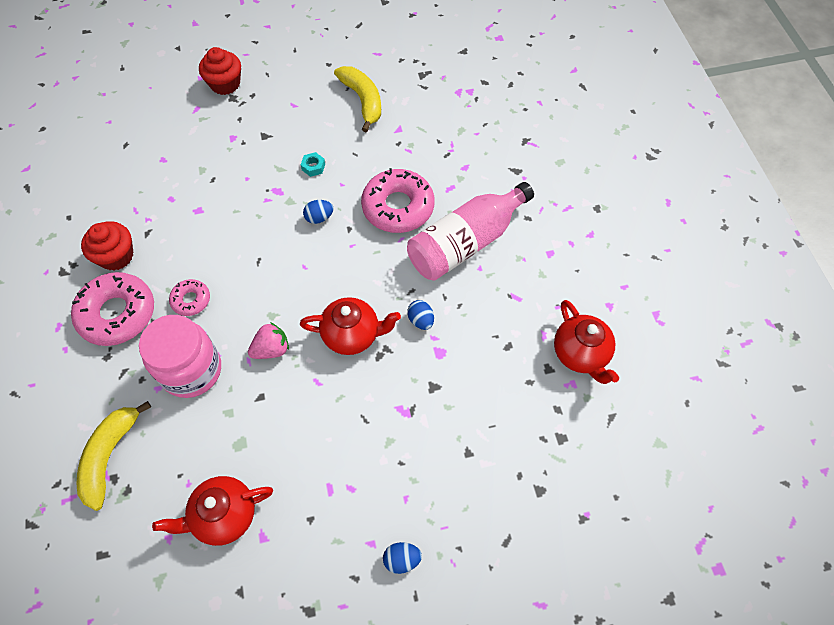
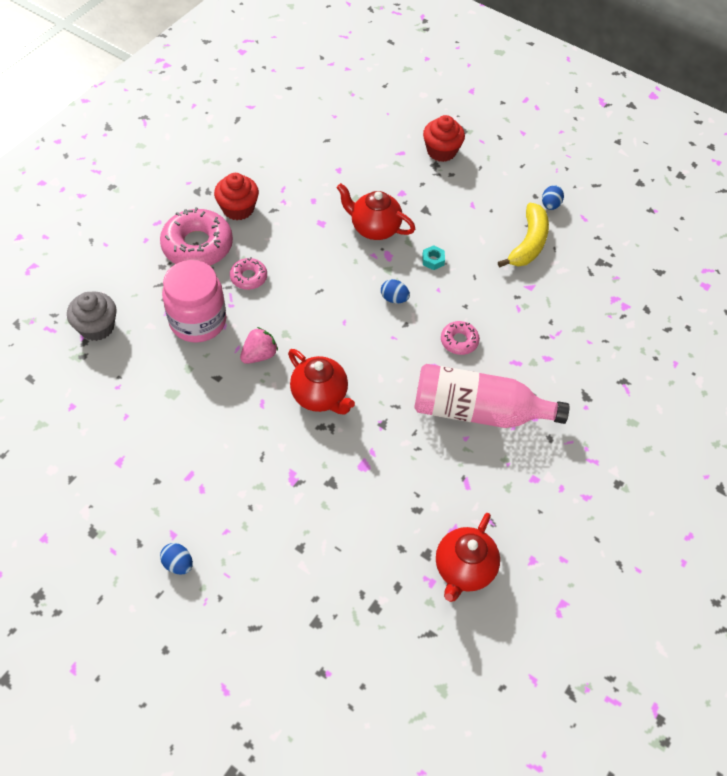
camera: 45 degrees right, 5 degrees down
(110, 456) = (97, 327): yellow banana -> grey cupcake
(224, 516) = (114, 426): red teapot -> red teapot (374, 228)
(271, 349) = (259, 355): pink strawberry -> pink strawberry turned 60 degrees counterclockwise
(398, 207) = (459, 341): pink donut -> pink donut, size x0.51
(421, 320) = (378, 432): blue egg -> blue egg (550, 205)

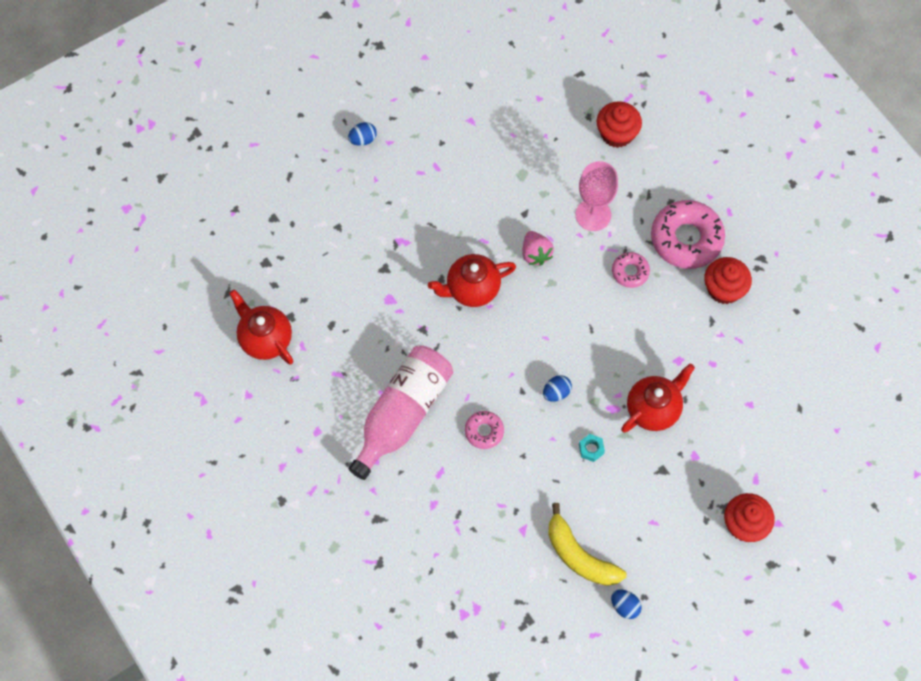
camera: 115 degrees right, 10 degrees up
(97, 327) = (617, 133): grey cupcake -> red cupcake
(198, 321) = (593, 215): pink jar -> pink goblet

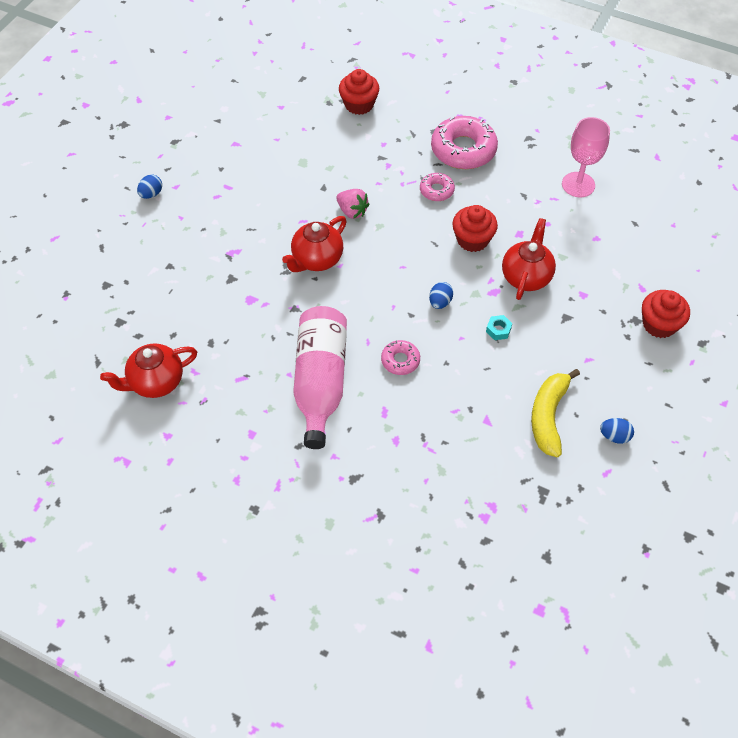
camera: 30 degrees left, 10 degrees down
(265, 339) = (156, 382): red teapot -> red teapot turned 45 degrees counterclockwise
(579, 556) = (548, 416): yellow banana -> yellow banana turned 90 degrees clockwise
(593, 215) = (379, 165): pink goblet -> pink goblet (578, 184)
(724, 289) = (516, 170): red cupcake -> red cupcake (472, 239)

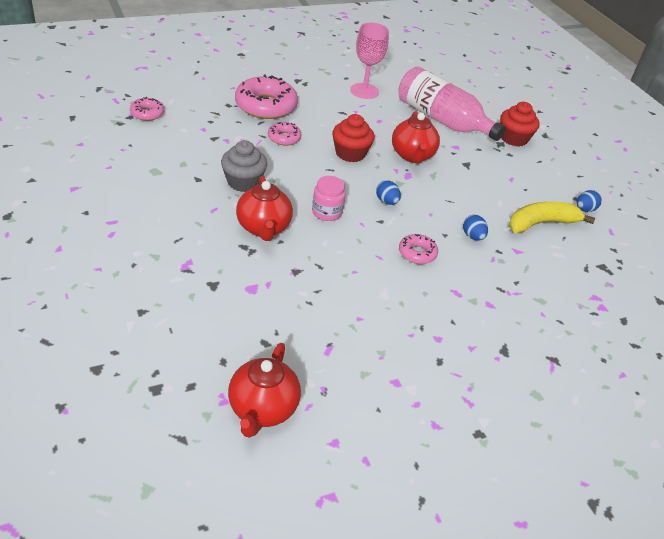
camera: 55 degrees left, 15 degrees down
(151, 194) = (40, 268): blue egg -> blue egg (472, 236)
(320, 382) = (388, 306): pink bottle -> pink bottle (442, 120)
(352, 211) = (243, 182): pink strawberry -> grey cupcake
(359, 104) = (147, 113): red cupcake -> pink donut
(379, 278) = (327, 212): none -> pink jar
(498, 330) = (443, 195): turquoise nut -> none
(526, 276) = (412, 156): red teapot -> red teapot turned 150 degrees counterclockwise
(548, 416) = (541, 223): yellow banana -> yellow banana turned 105 degrees clockwise

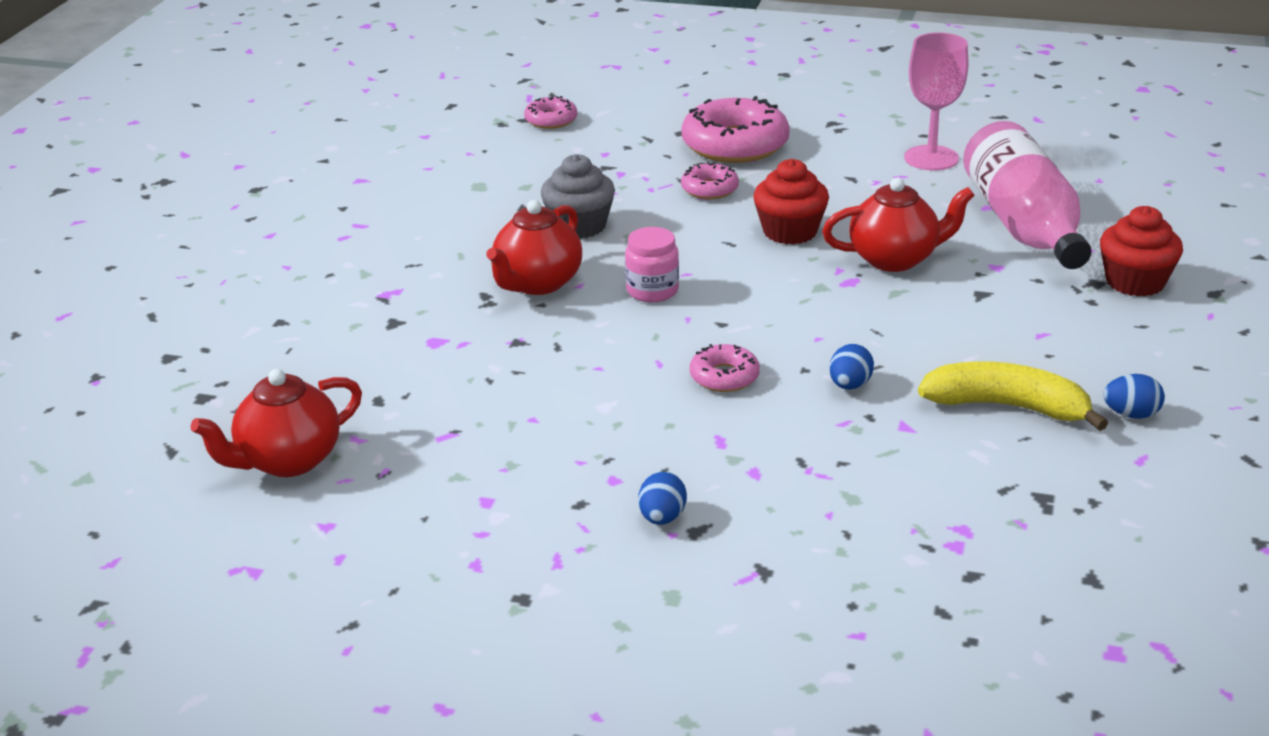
camera: 45 degrees right, 10 degrees down
(386, 201) = (765, 303): blue egg -> blue egg (662, 518)
(412, 156) = (895, 259): red teapot -> red teapot turned 135 degrees counterclockwise

